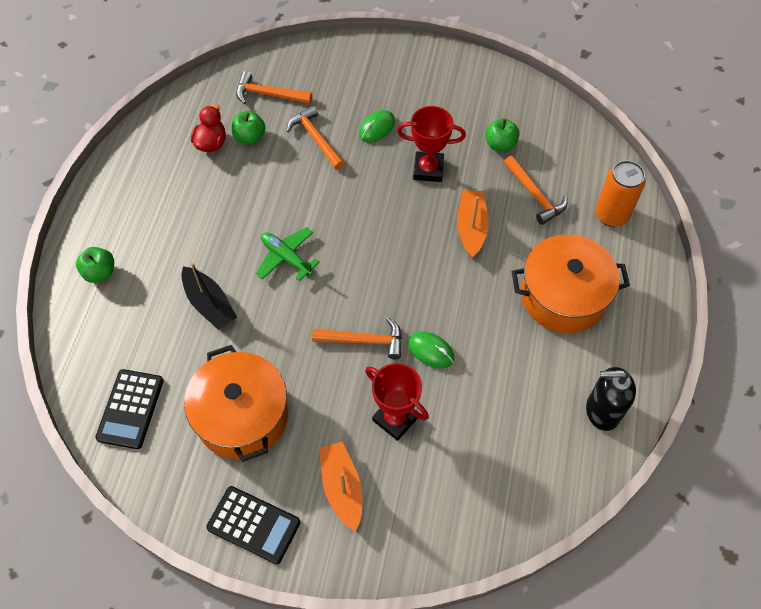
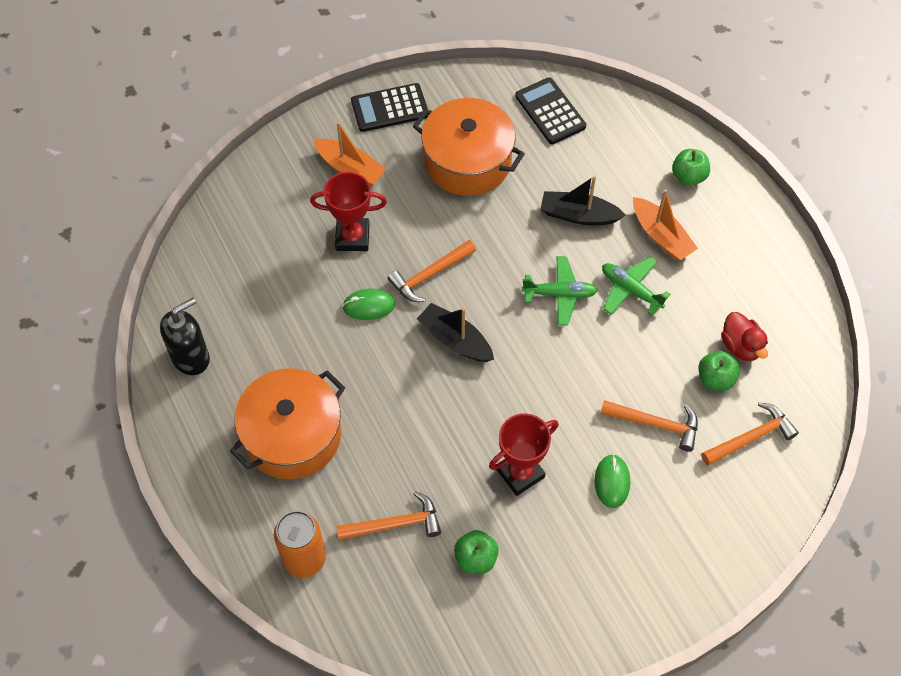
camera: 140 degrees right, 0 degrees up
(236, 225) = (630, 290): none -> green plane
(390, 279) = (455, 340): none -> black boat
(471, 228) = (427, 442): orange boat -> orange boat (661, 236)
(535, 195) = (395, 524): orange hammer -> orange hammer turned 150 degrees clockwise

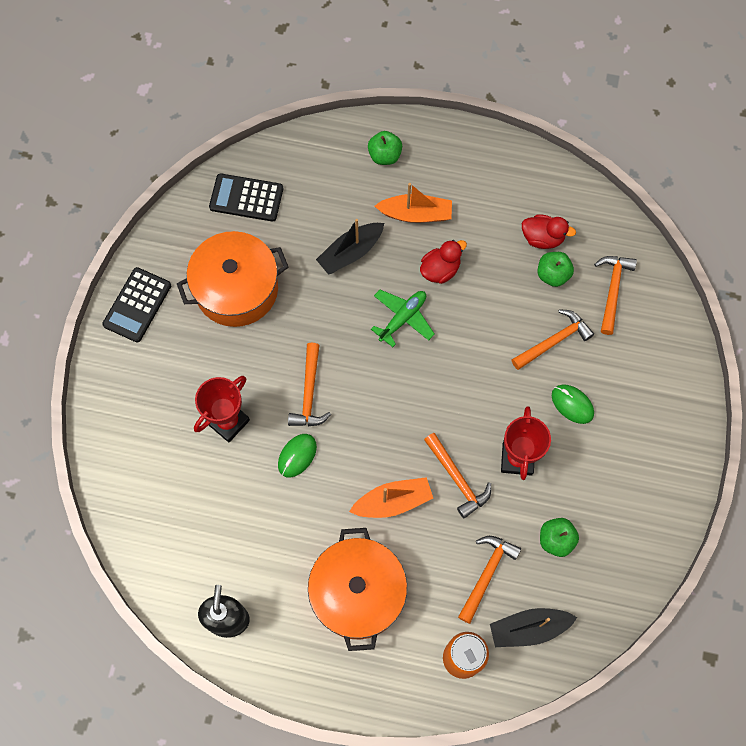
camera: 50 degrees left, 10 degrees up
(350, 168) = (165, 375): orange boat -> orange boat (393, 501)
(455, 340) = (377, 418): black boat -> black boat (528, 628)
(458, 439) = (457, 479): none -> orange hammer
(630, 290) = (440, 270): green plane -> red duck

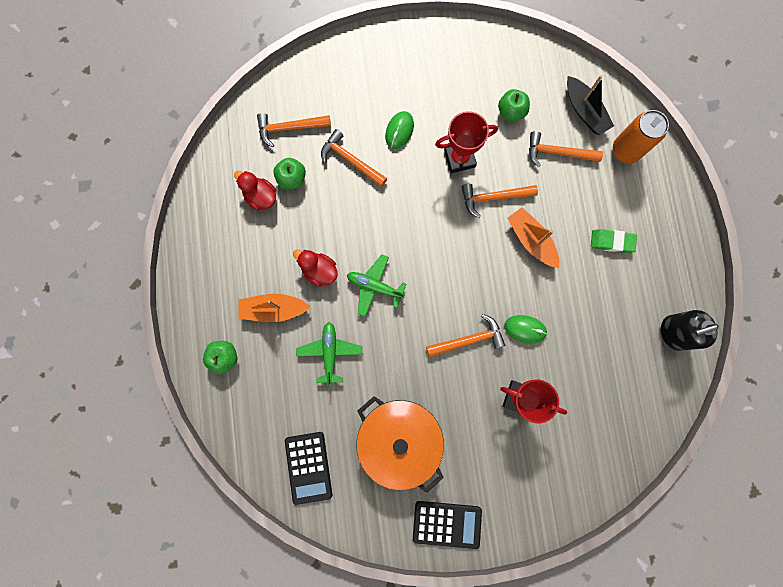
camera: 110 degrees left, 10 degrees up
(350, 253) = (330, 352): black boat -> green plane
(358, 593) = (612, 242): orange pot -> green eraser
(416, 214) = (273, 309): orange boat -> orange boat turned 75 degrees counterclockwise
(457, 479) = (493, 198): orange hammer -> orange hammer turned 135 degrees counterclockwise
(542, 238) = (261, 196): red duck -> red duck turned 45 degrees counterclockwise

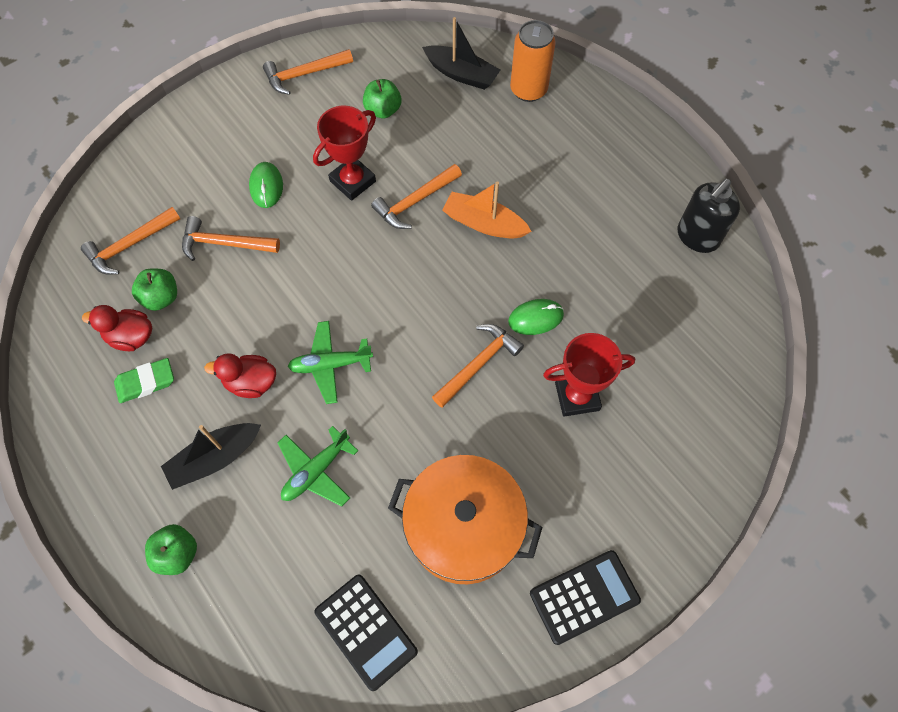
camera: 30 degrees left, 15 degrees down
(273, 309) = (215, 458): orange boat -> black boat
(330, 352) = (316, 471): green plane -> green plane turned 105 degrees counterclockwise
(557, 153) = (458, 125): orange hammer -> orange hammer (304, 74)
(612, 242) = (572, 181): green eraser -> green eraser (146, 382)

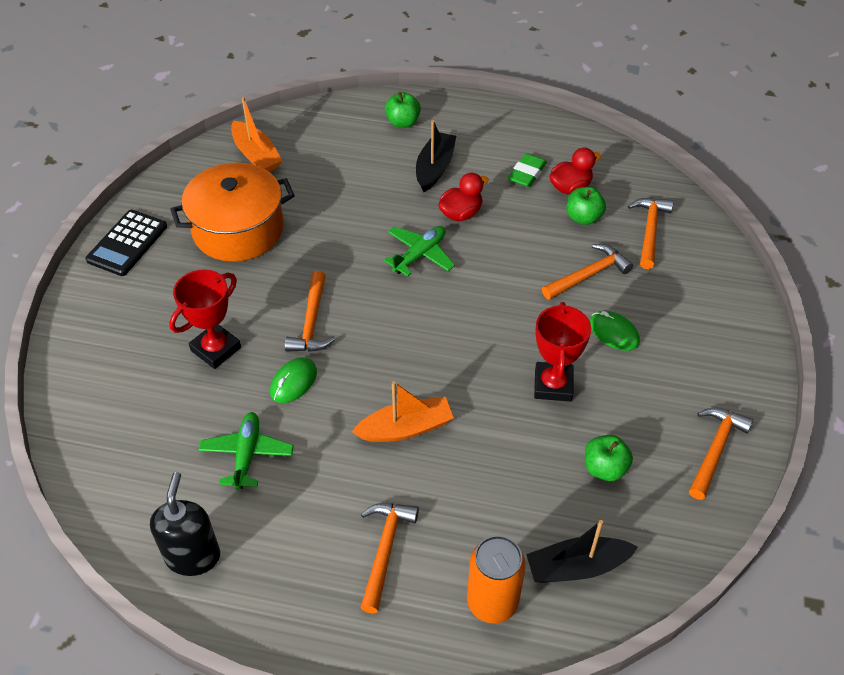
camera: 140 degrees right, 15 degrees down
(316, 471) = (364, 199): green plane -> green plane (247, 455)
(366, 631) = (256, 155): black calculator -> orange boat
(415, 202) = (483, 405): orange hammer -> orange hammer (385, 550)

